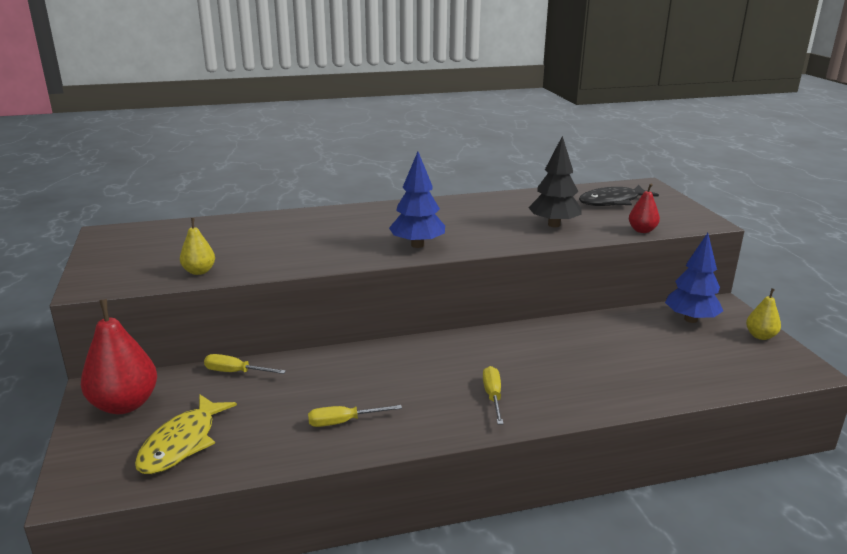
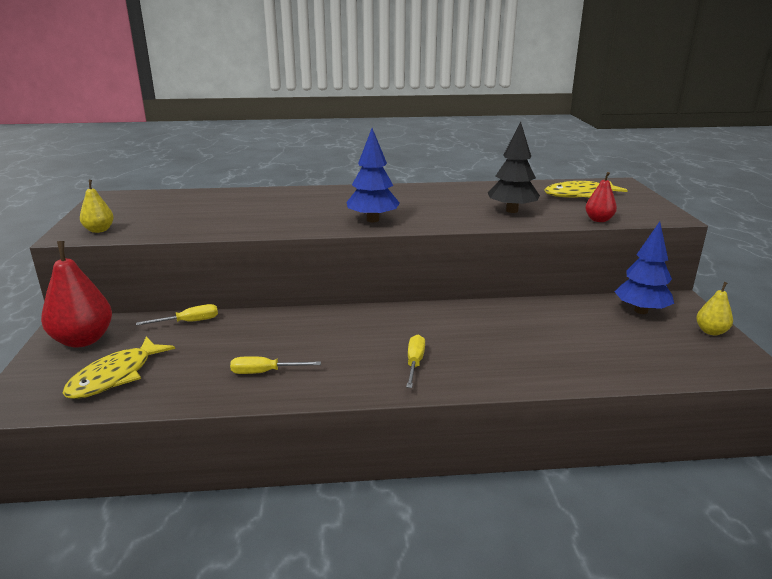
camera: 10 degrees right, 0 degrees up
(199, 271) = (167, 229): yellow pear -> yellow pear (99, 230)
(235, 372) = (189, 322): yellow screwdriver -> yellow screwdriver turned 135 degrees clockwise
(612, 202) = (579, 195): black fish -> yellow fish

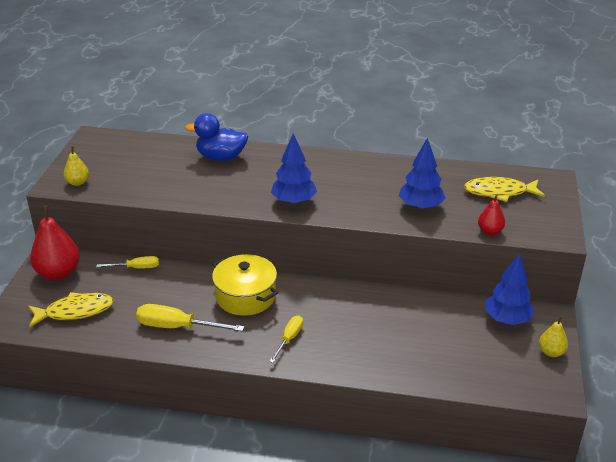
camera: 15 degrees right, 10 degrees up
(115, 376) = (75, 311): yellow fish -> yellow fish turned 150 degrees counterclockwise
(265, 372) = (177, 327): yellow screwdriver -> yellow screwdriver, size x1.64
(269, 198) = (221, 157): none -> blue duck
(339, 330) = (245, 296): none -> yellow pot
(512, 211) = (420, 206): black tree -> blue tree

